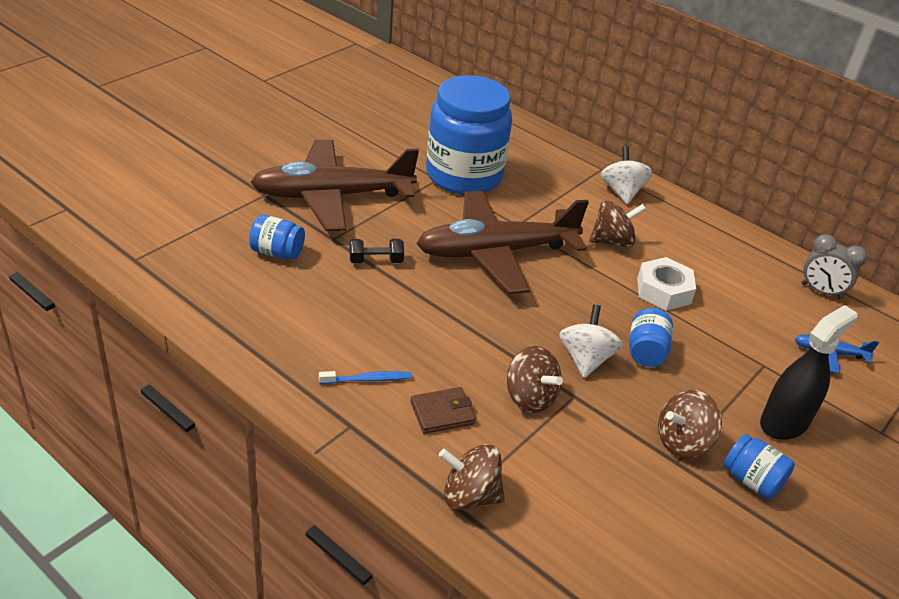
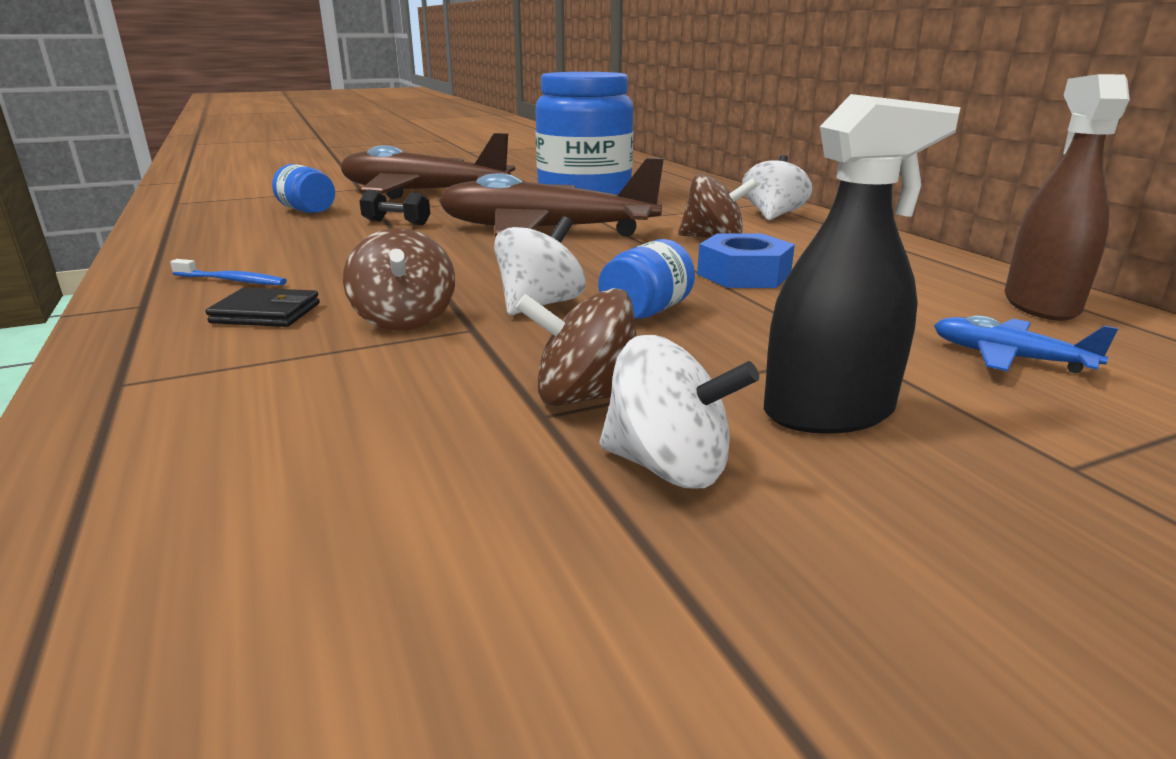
camera: 30 degrees right, 15 degrees down
(442, 413) = (266, 313): brown wallet -> black wallet
(469, 495) = (154, 381): brown spinning top -> none
(663, 291) = (744, 274): white nut -> blue nut
(751, 480) = (668, 467): blue jar -> white spinning top
(821, 291) = (1040, 304): grey clock -> brown spray bottle

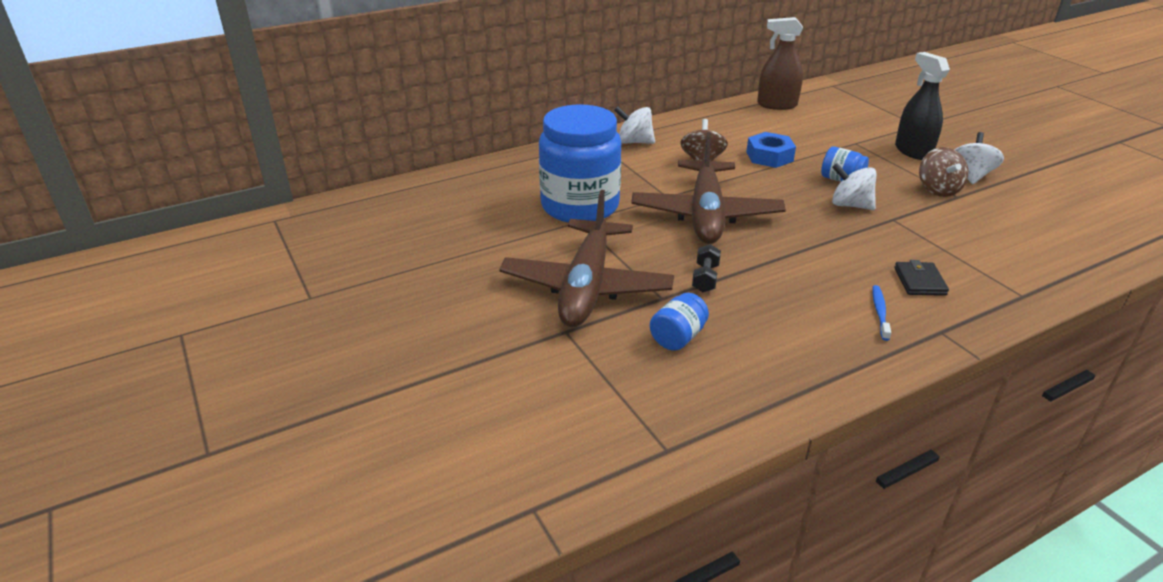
camera: 95 degrees left, 10 degrees up
(404, 320) = (896, 238): brown spinning top -> none
(1008, 358) = (842, 119): blue plane -> none

